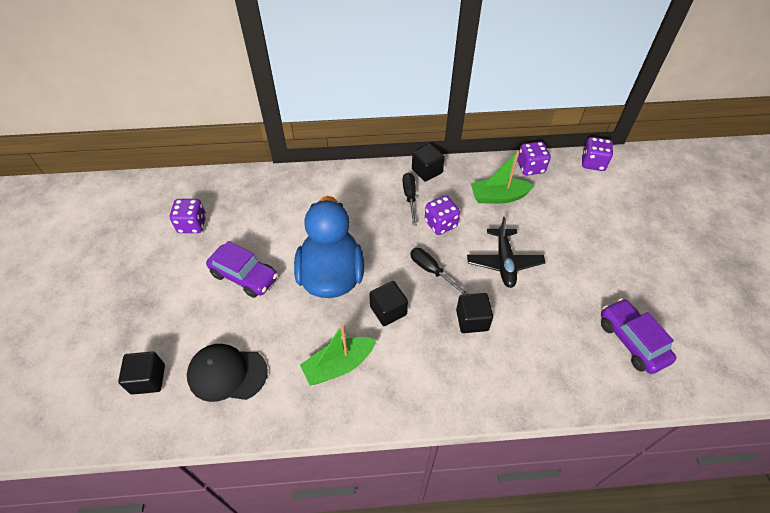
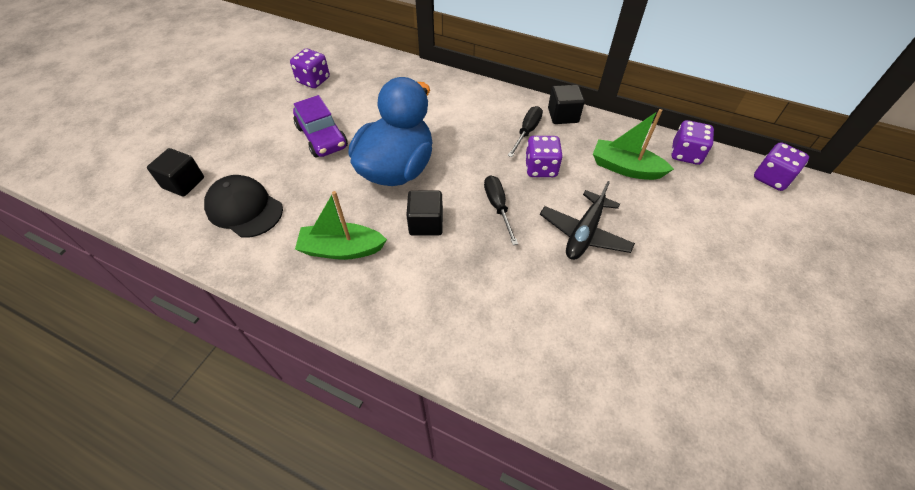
camera: 30 degrees right, 0 degrees up
(472, 320) = (505, 272): black cube -> none
(631, 341) = (687, 389): purple car -> none

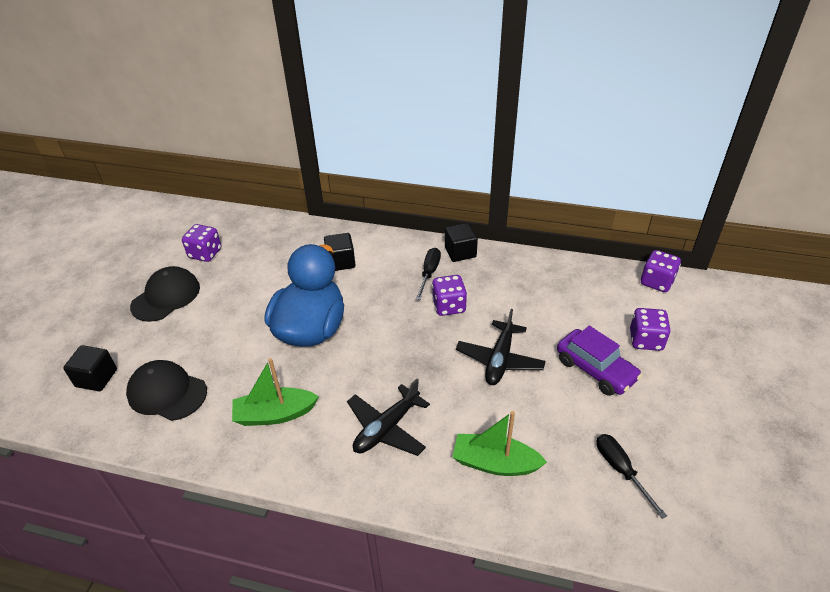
camera: 10 degrees left, 10 degrees down
(267, 116) = (166, 297): none -> black cap
(322, 137) = (228, 309): purple car -> purple car (595, 369)
(426, 223) = (351, 376): black cube -> black cube (341, 262)
(451, 285) = (386, 428): none -> black plane
(498, 207) = (415, 349): black screwdriver -> black screwdriver (620, 470)
(625, 168) = (526, 293): green boat -> green boat (495, 463)
(685, 154) = (578, 272): purple dice -> purple dice (646, 340)

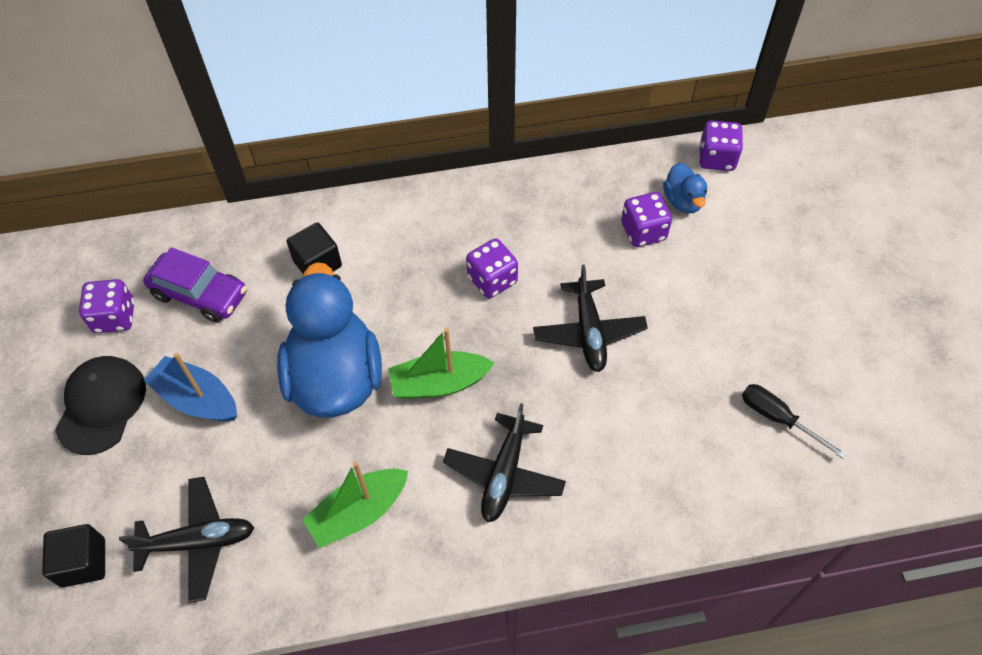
camera: 25 degrees left, 15 degrees up
(167, 392) = (198, 542): black cap -> black plane
(221, 312) = (197, 399): none -> blue boat
(429, 273) = (443, 240): black screwdriver -> none
(460, 252) = (466, 195): black cube -> none
(495, 463) = (646, 466): green boat -> green boat (439, 383)
(595, 369) = (700, 303): purple car -> purple car (200, 294)
(616, 301) = (683, 201): none -> blue duck
(646, 340) = (737, 244): purple dice -> purple dice (643, 231)

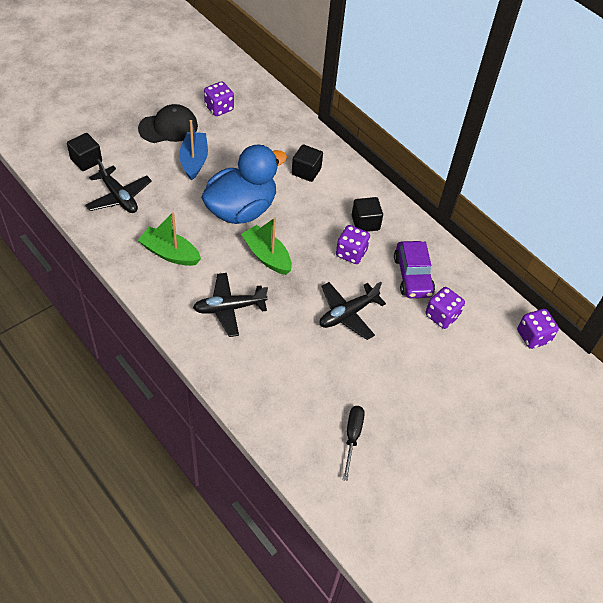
camera: 55 degrees right, 5 degrees down
(200, 294) = (254, 133): purple car -> purple car (412, 276)
(451, 239) = (365, 223): none -> black cube
(683, 201) = (482, 329): blue duck -> none

